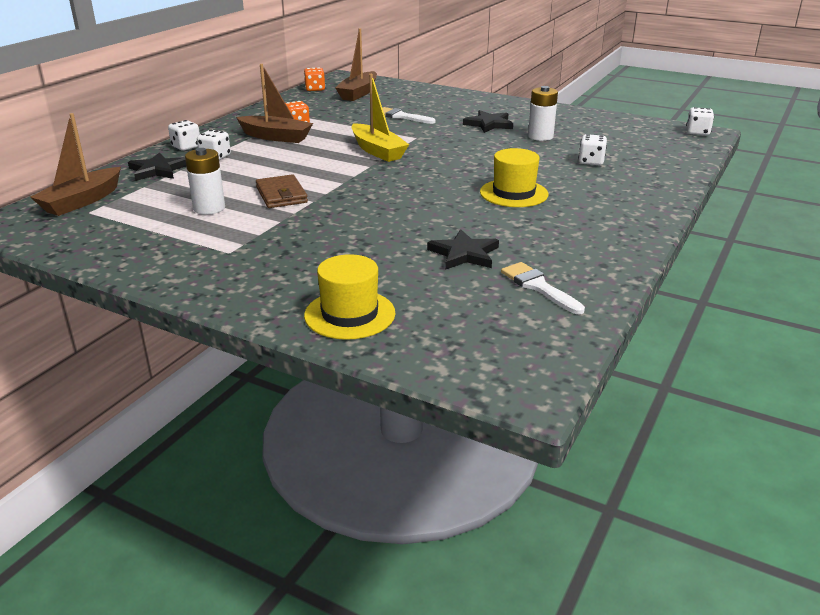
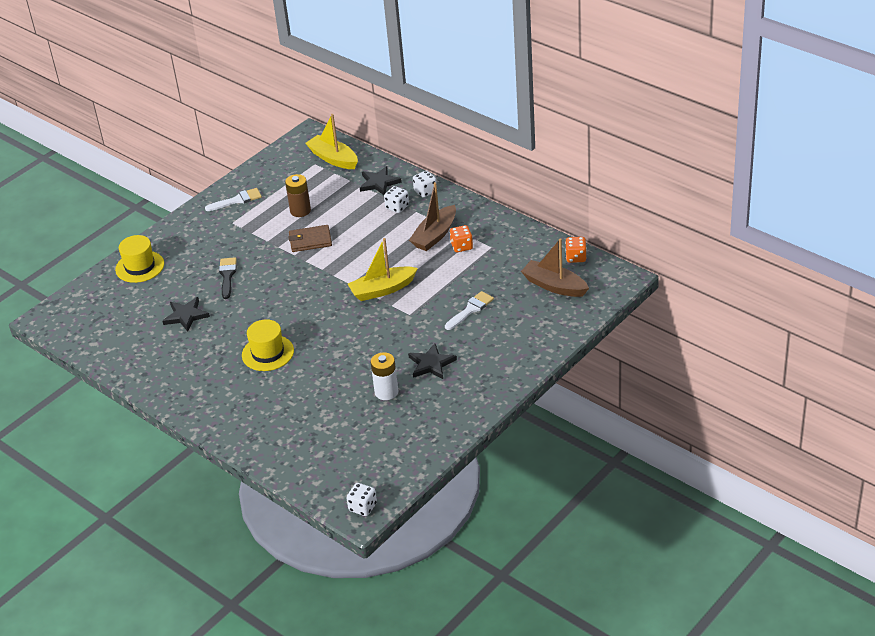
camera: 105 degrees right, 10 degrees up
(82, 201) = (333, 159): brown boat -> yellow boat
(209, 208) = (300, 211): white battery -> brown battery
(365, 237) = (227, 276): none -> black brush
(539, 287) = (132, 340): white brush -> white brush (237, 200)
(591, 162) = (314, 410): white dice -> none

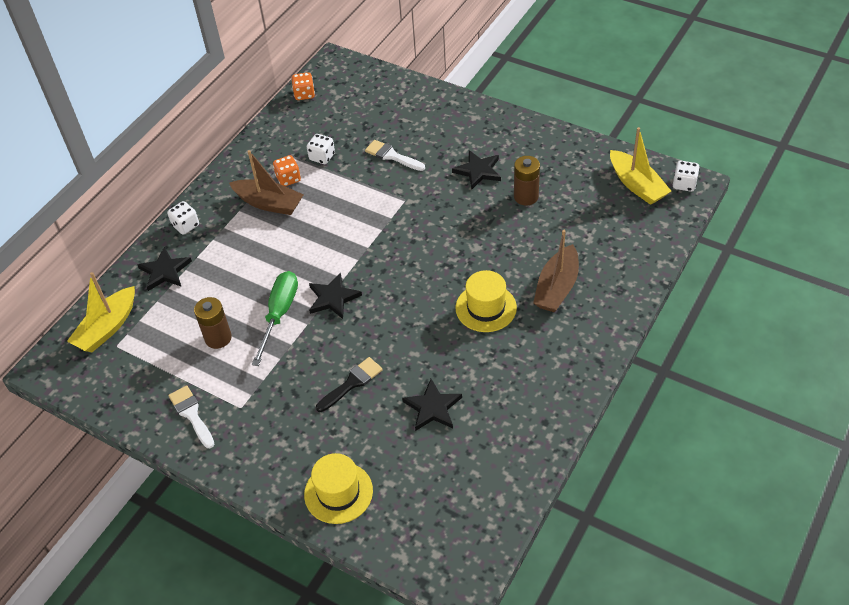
camera: 100 degrees left, 10 degrees up
(227, 276) = (352, 383): black brush -> black brush turned 150 degrees clockwise
(310, 241) = (279, 314): brown wallet -> green screwdriver
(314, 269) = (333, 298): none -> black star
(382, 290) = (366, 230): yellow boat -> yellow boat (637, 185)
(386, 392) = (526, 196): white battery -> brown battery
(397, 207) = (215, 245): white dice -> white dice (322, 157)
(554, 286) = (349, 103): brown boat -> brown boat (557, 287)

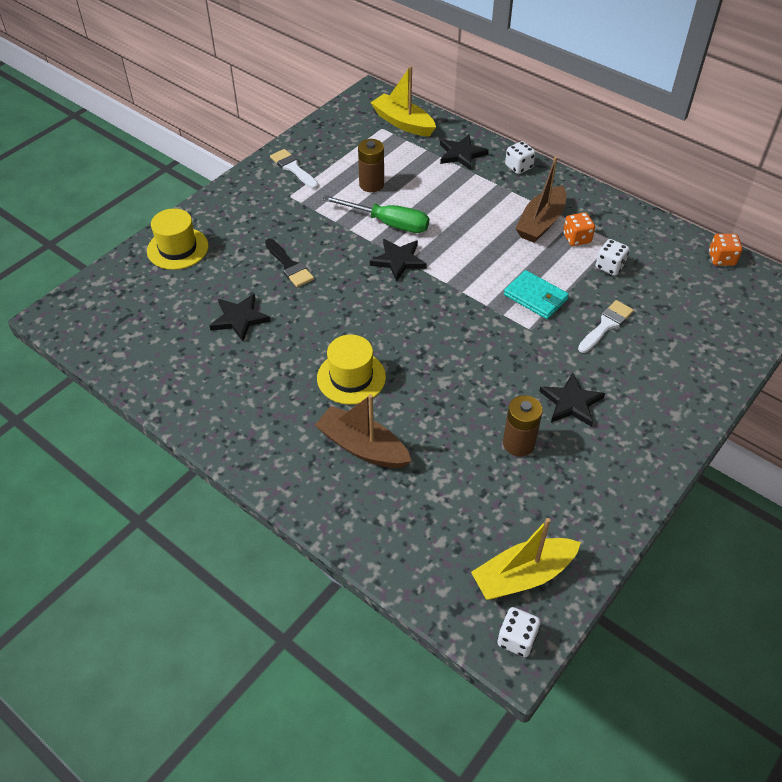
camera: 95 degrees right, 0 degrees up
(192, 414) = (293, 168): white brush -> white brush turned 105 degrees counterclockwise
(367, 199) = (535, 297): none -> turquoise wallet

